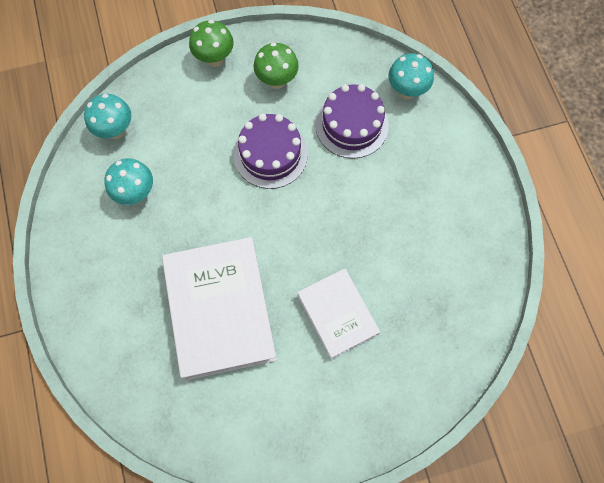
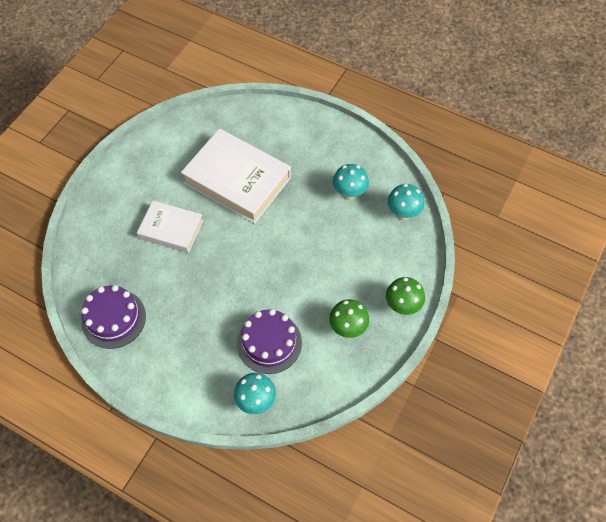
camera: 135 degrees right, 10 degrees down
(270, 154) = (300, 279): purple cake -> purple cake (113, 318)

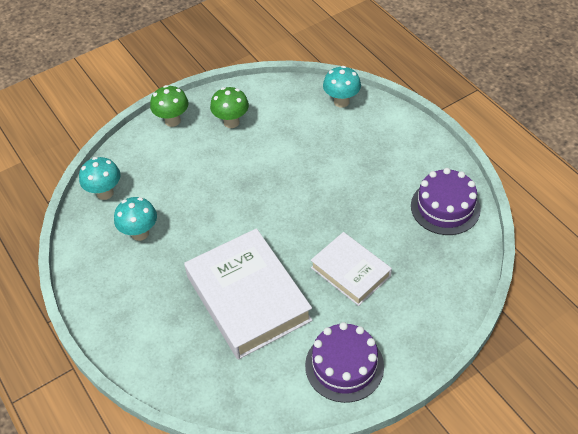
camera: 150 degrees left, 10 degrees down
(269, 343) = (306, 136): purple cake -> purple cake (344, 366)

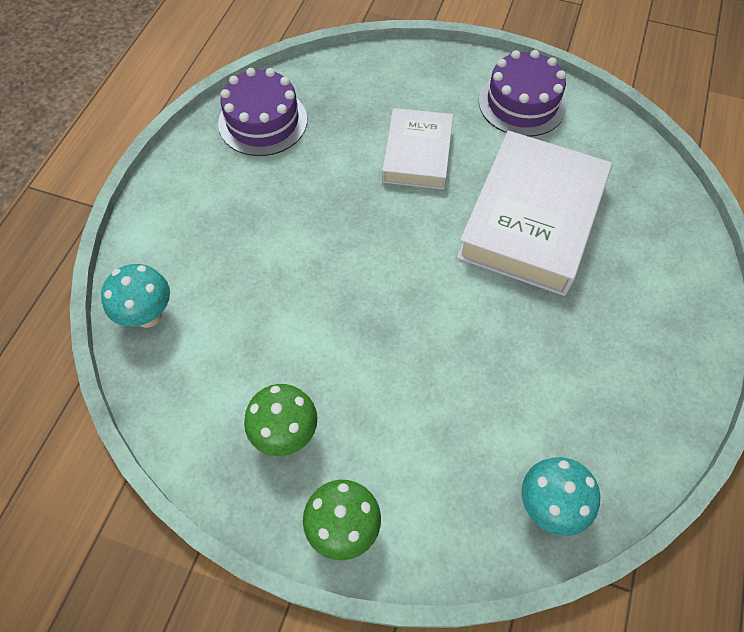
camera: 130 degrees left, 10 degrees up
(140, 233) = (563, 398): turquoise mushroom -> none

